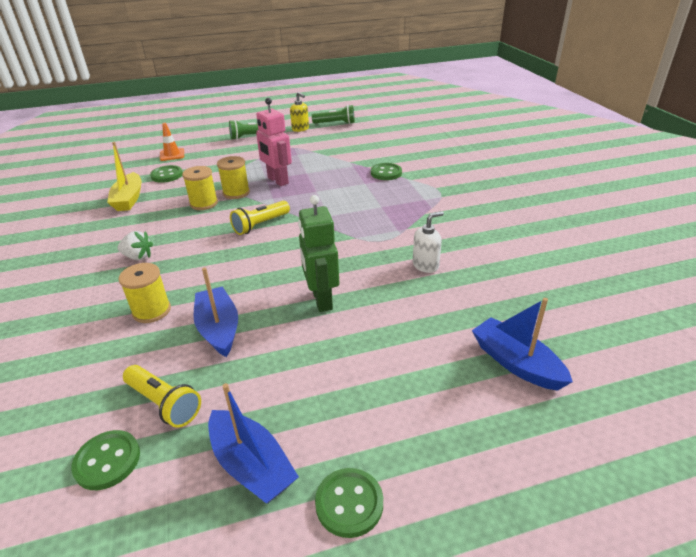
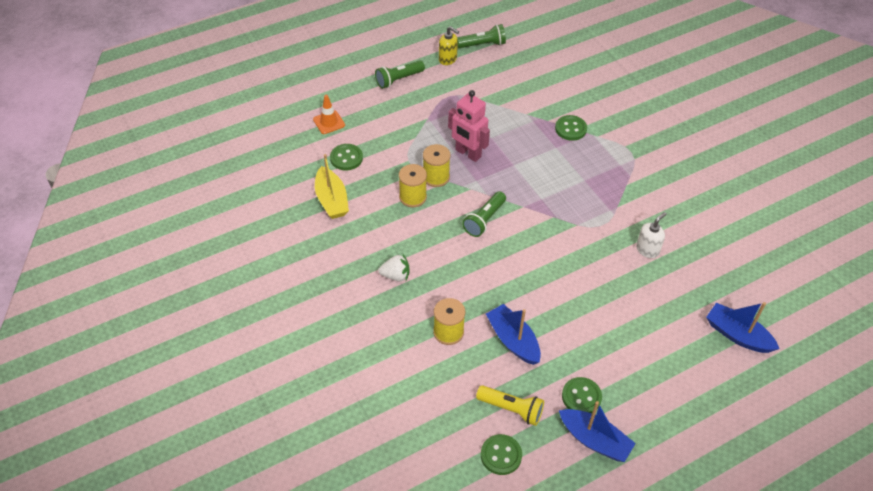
camera: 15 degrees left, 15 degrees up
(260, 225) = (484, 220): yellow flashlight -> green flashlight
(321, 300) = (579, 299): green robot -> none
(349, 503) = (663, 452): green button -> green button (581, 397)

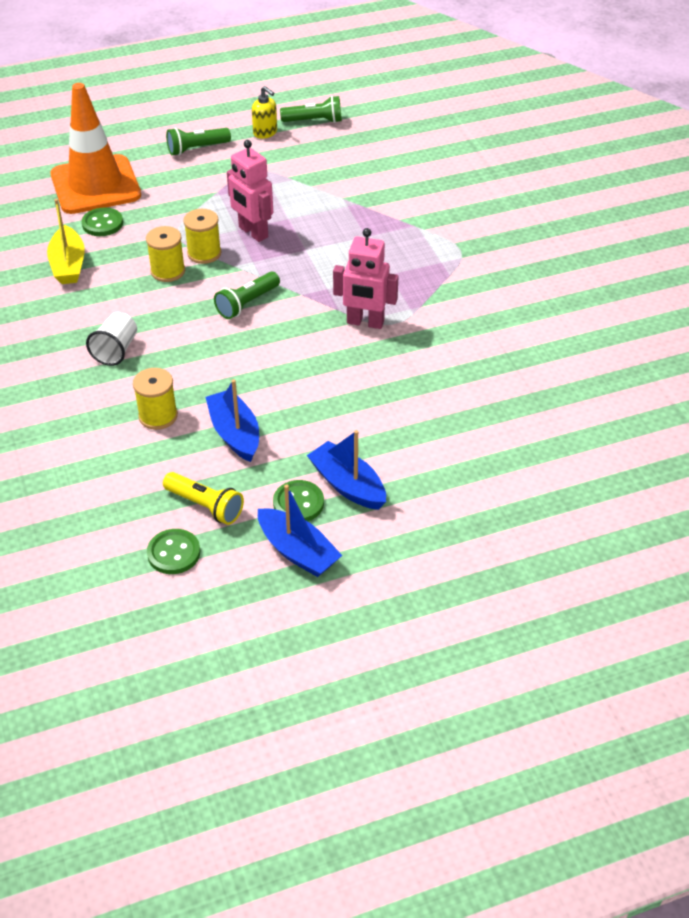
camera: 10 degrees right, 5 degrees down
(329, 122) = (95, 185): orange traffic cone -> orange traffic cone, size x2.47
(396, 275) = (116, 350): white strawberry -> white cup
(570, 129) = (392, 218): green button -> none
(580, 227) = (365, 322): none -> pink robot
(647, 250) = (442, 355): white soap dispenser -> none
(737, 335) = (525, 460): blue boat -> blue boat (347, 485)

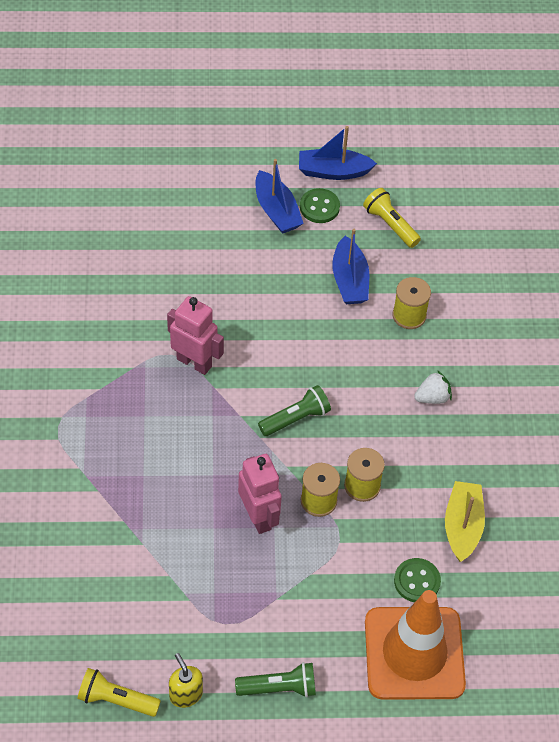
camera: 165 degrees left, 10 degrees up
(116, 350) = (432, 397): white cup -> white strawberry
(174, 553) = (423, 195): green button -> none
(297, 551) = (333, 171): blue boat -> blue boat turned 60 degrees counterclockwise
(314, 121) = (116, 699): green flashlight -> yellow flashlight

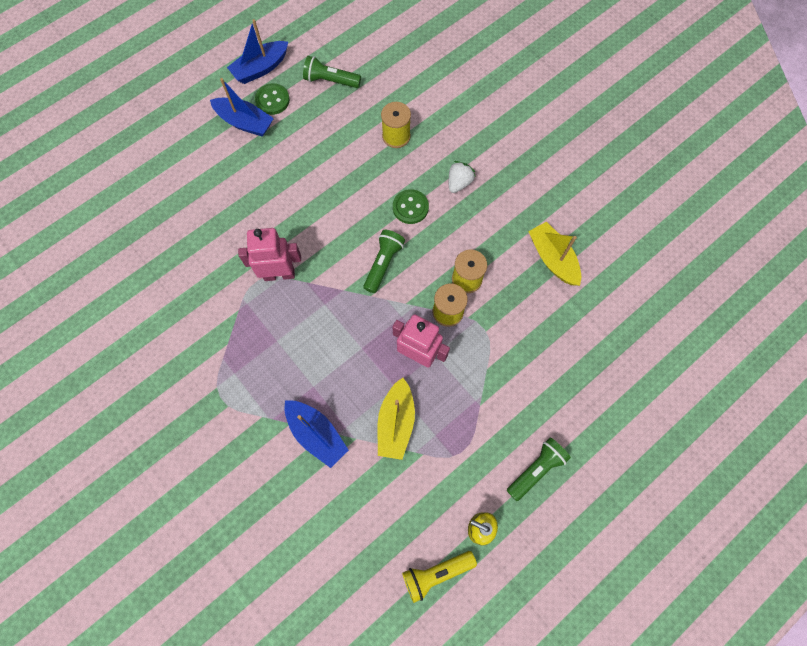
camera: 35 degrees left, 15 degrees up
(188, 557) = (396, 422): none -> yellow boat
(349, 280) = (336, 138): blue boat -> blue boat (316, 434)
(390, 224) = (330, 80): yellow flashlight -> green flashlight
(414, 653) = (598, 372): orange traffic cone -> none
(417, 581) = (557, 320): green button -> green button (410, 207)

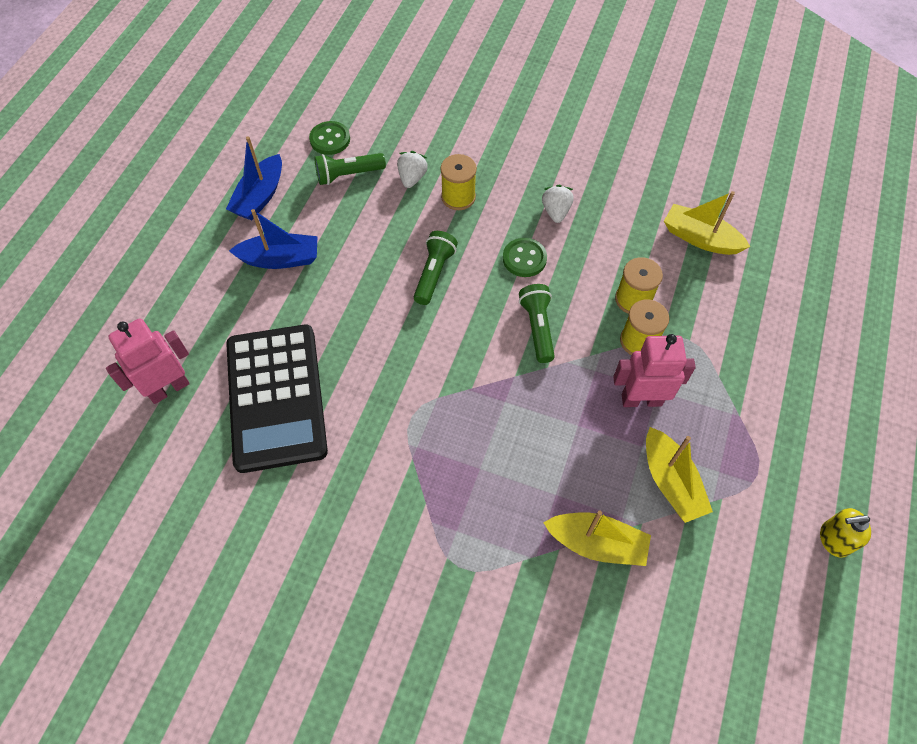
camera: 30 degrees left, 10 degrees down
(181, 220) = (276, 397): none -> black calculator
(272, 100) = (296, 222): green button -> green button (330, 139)
(279, 274) = (432, 396): pink robot -> pink robot (169, 388)
(316, 434) = (596, 543): blue boat -> yellow boat
(373, 105) = (412, 178): none -> white strawberry
(436, 573) = (828, 614): yellow flashlight -> none
(536, 469) = (841, 447): green flashlight -> green flashlight (434, 273)

